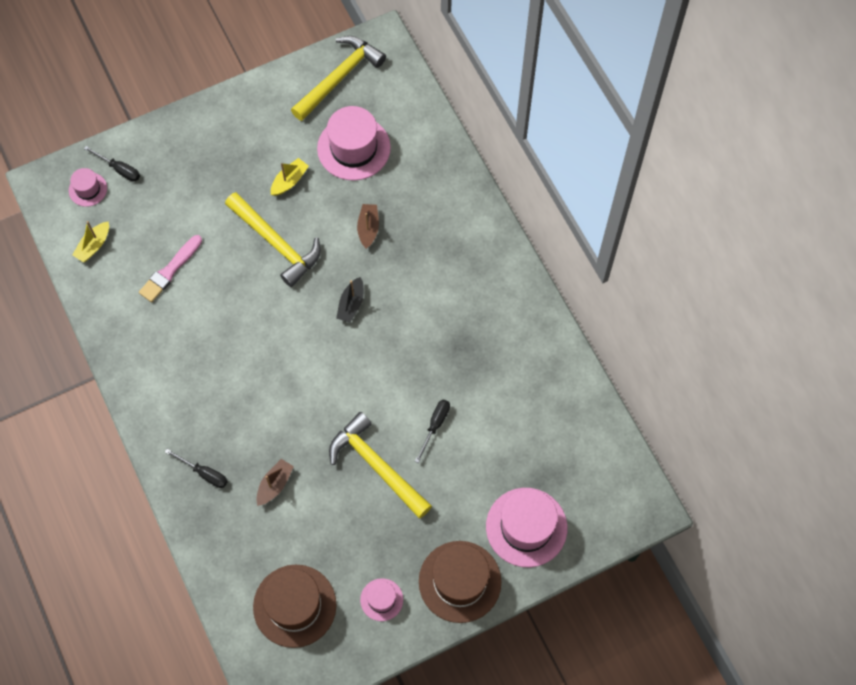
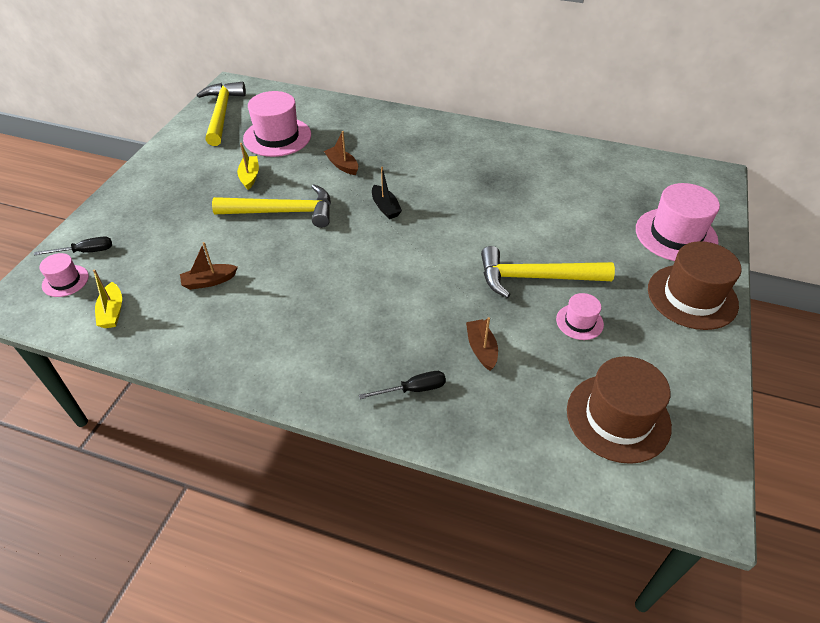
camera: 45 degrees left, 20 degrees down
(170, 270) = (209, 281): pink brush -> brown boat
(381, 599) = (666, 353): pink hat -> pink hat (579, 322)
(435, 425) = (538, 228): black screwdriver -> none

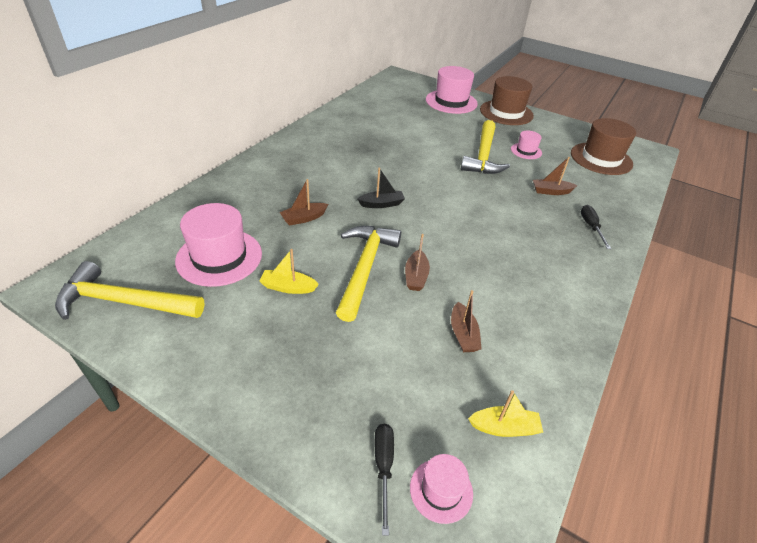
camera: 80 degrees left, 5 degrees down
(279, 244) = (416, 276): none -> brown boat

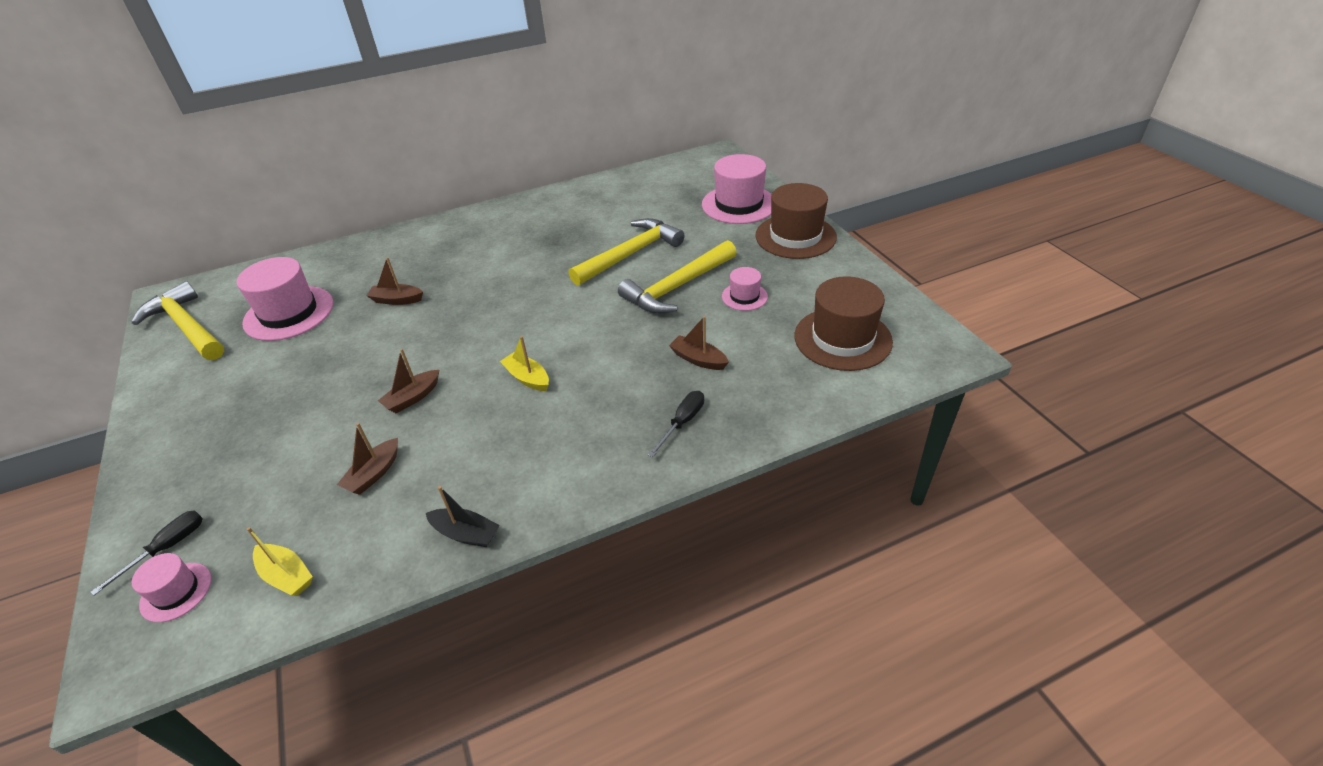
camera: 40 degrees right, 0 degrees up
(288, 287) = (301, 362): yellow boat -> yellow boat (527, 378)
(364, 268) = (381, 370): yellow hammer -> yellow hammer (630, 254)
(381, 204) = (485, 309): black boat -> black boat (465, 533)

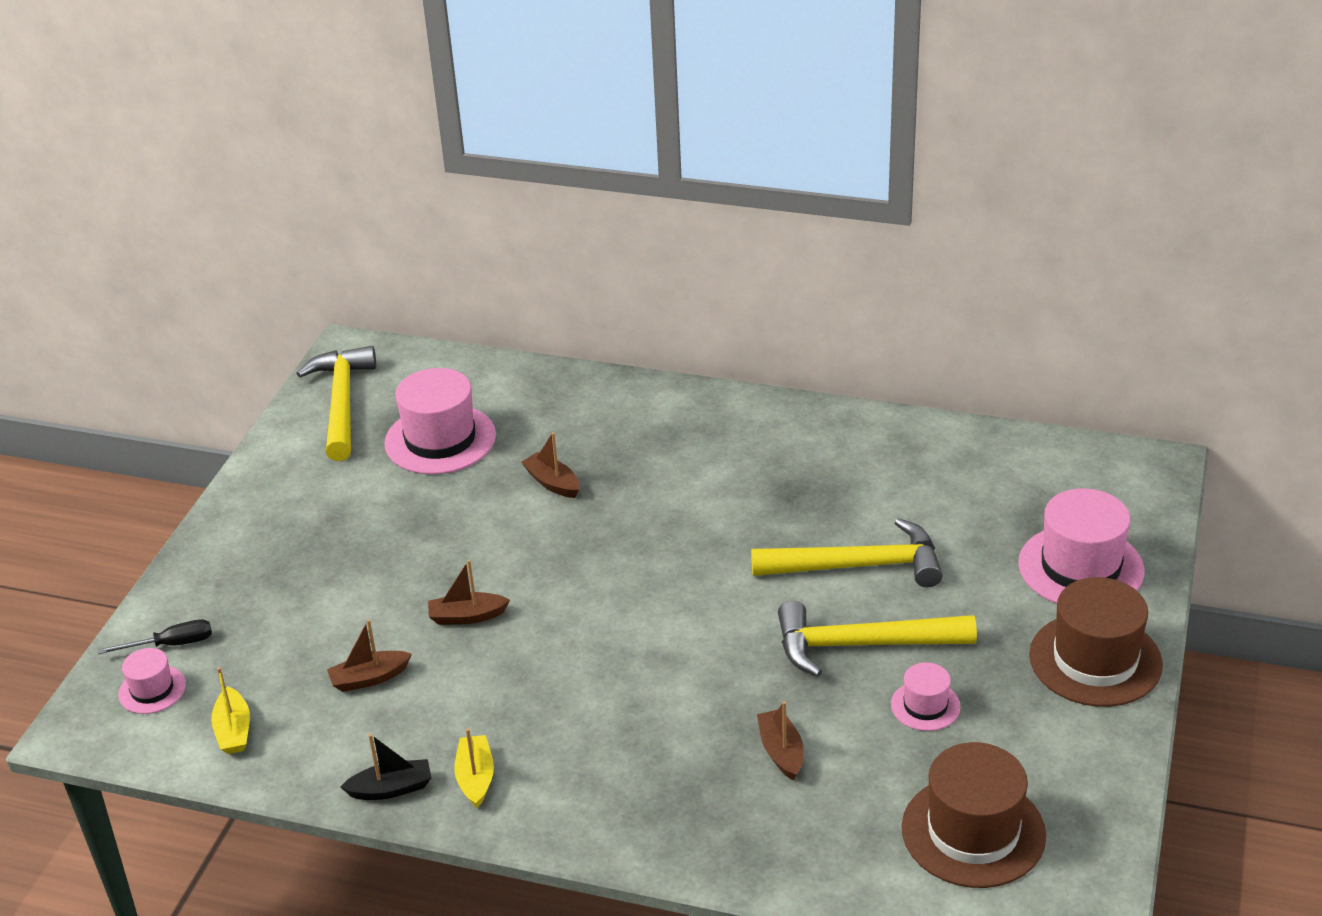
camera: 40 degrees right, 5 degrees down
(465, 533) = (391, 789): black boat -> black boat turned 75 degrees counterclockwise
(527, 378) = (589, 662): yellow boat -> yellow boat (475, 778)
(682, 422) = (685, 811): black screwdriver -> none

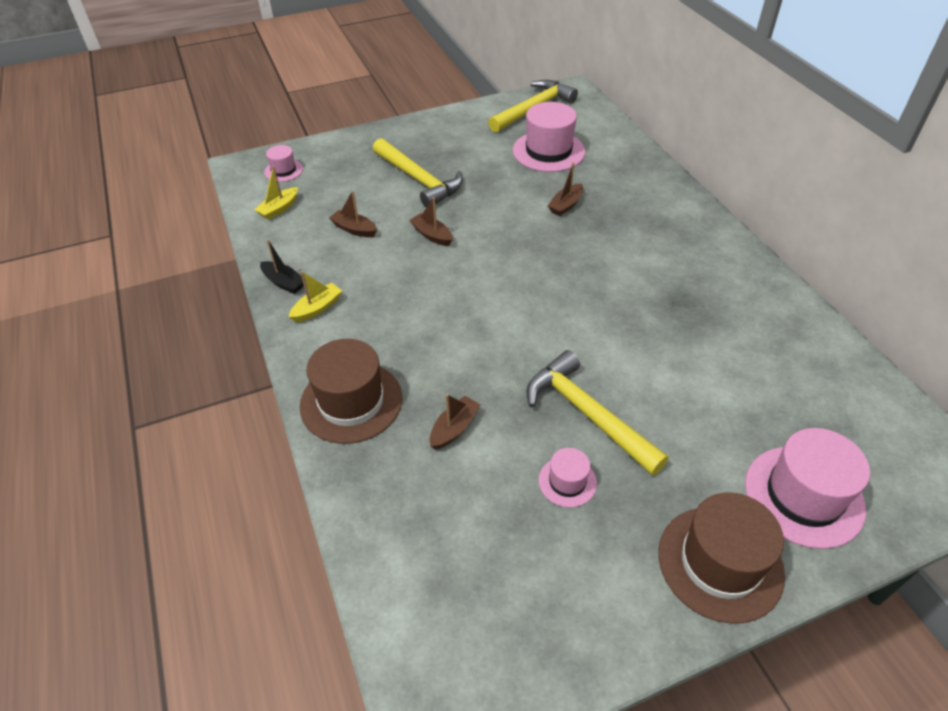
camera: 50 degrees right, 10 degrees up
(171, 644) = (317, 158): black screwdriver -> none
(552, 483) = (566, 205): brown boat -> brown boat turned 150 degrees counterclockwise
(858, 566) = (655, 370): yellow hammer -> yellow hammer (419, 180)
(973, 831) = (475, 582): brown hat -> brown hat (351, 401)

